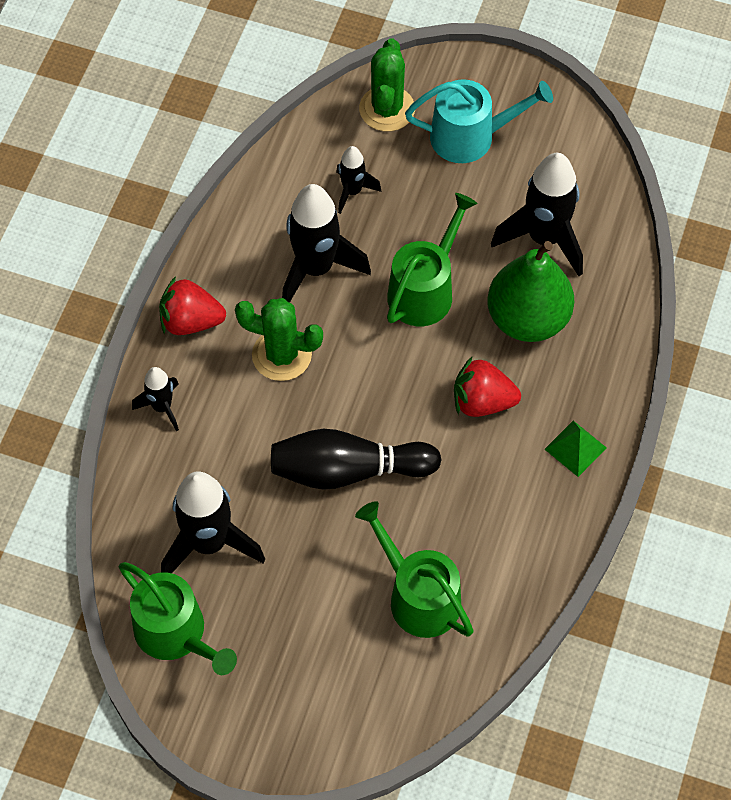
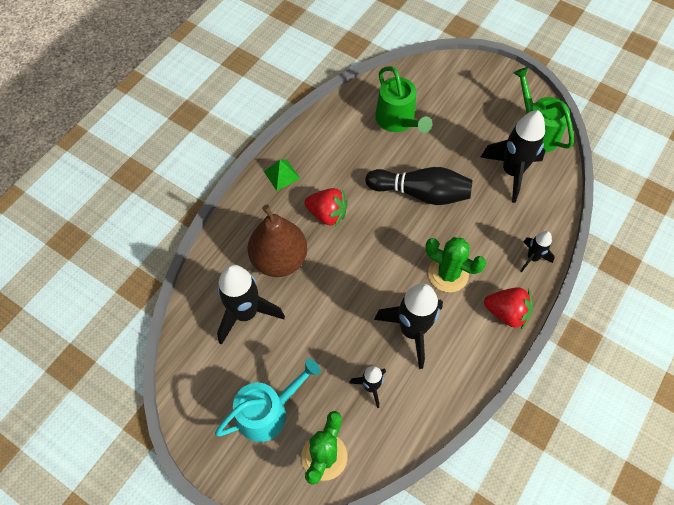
camera: 165 degrees left, 0 degrees up
(425, 290) = (340, 296): green watering can -> none
(470, 136) = (267, 412): turquoise watering can -> turquoise watering can turned 135 degrees clockwise
(527, 319) = (279, 259): green pear -> brown pear

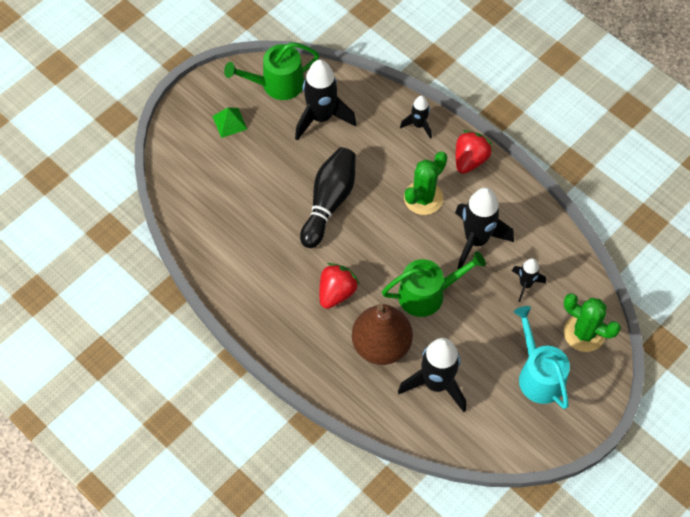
camera: 80 degrees left, 0 degrees up
(281, 175) = (278, 330): green pyramid -> green pyramid (229, 122)
(397, 120) = (233, 205): green watering can -> green watering can (427, 294)

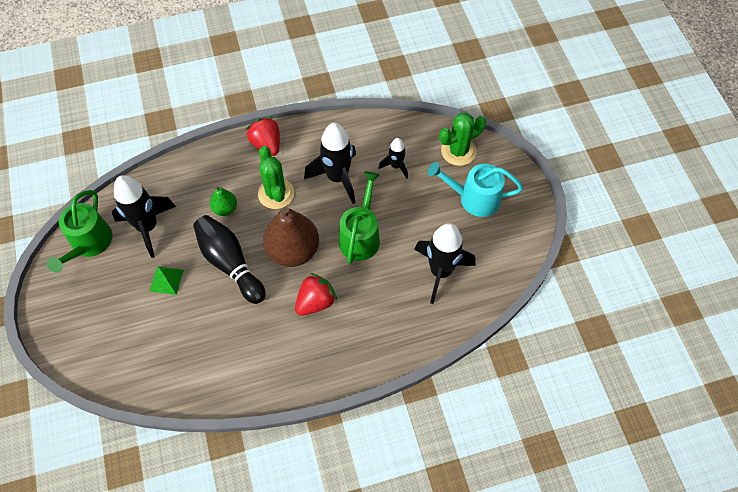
camera: 60 degrees left, 0 degrees up
(229, 122) = (95, 301): green pyramid -> green pyramid (166, 280)
(336, 292) = (315, 302): red strawberry -> red strawberry turned 75 degrees clockwise
(380, 166) = (225, 208): none -> green pear
(381, 345) = (383, 293): brown pear -> brown pear (293, 250)
(418, 125) = (210, 162): black rocket -> none

